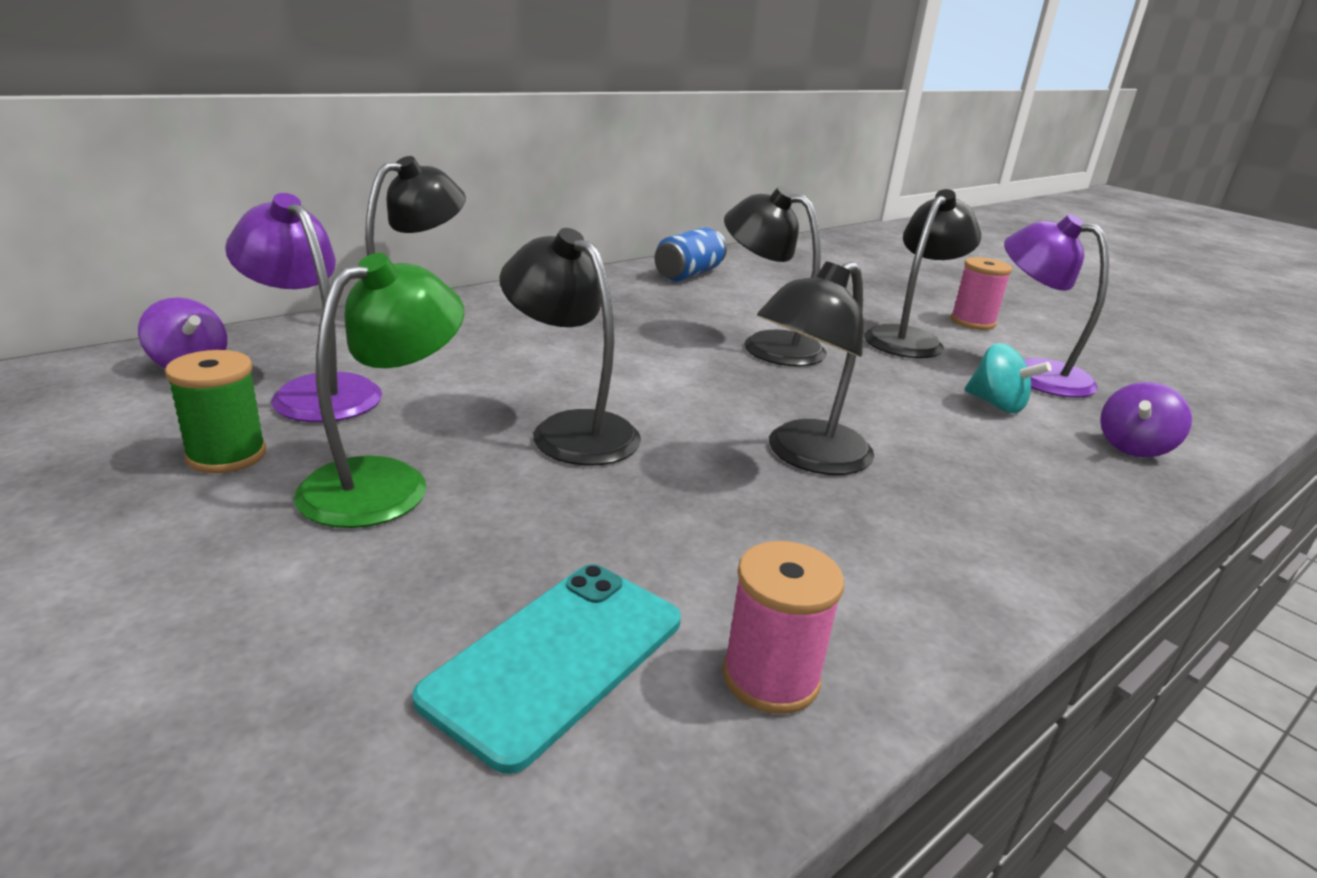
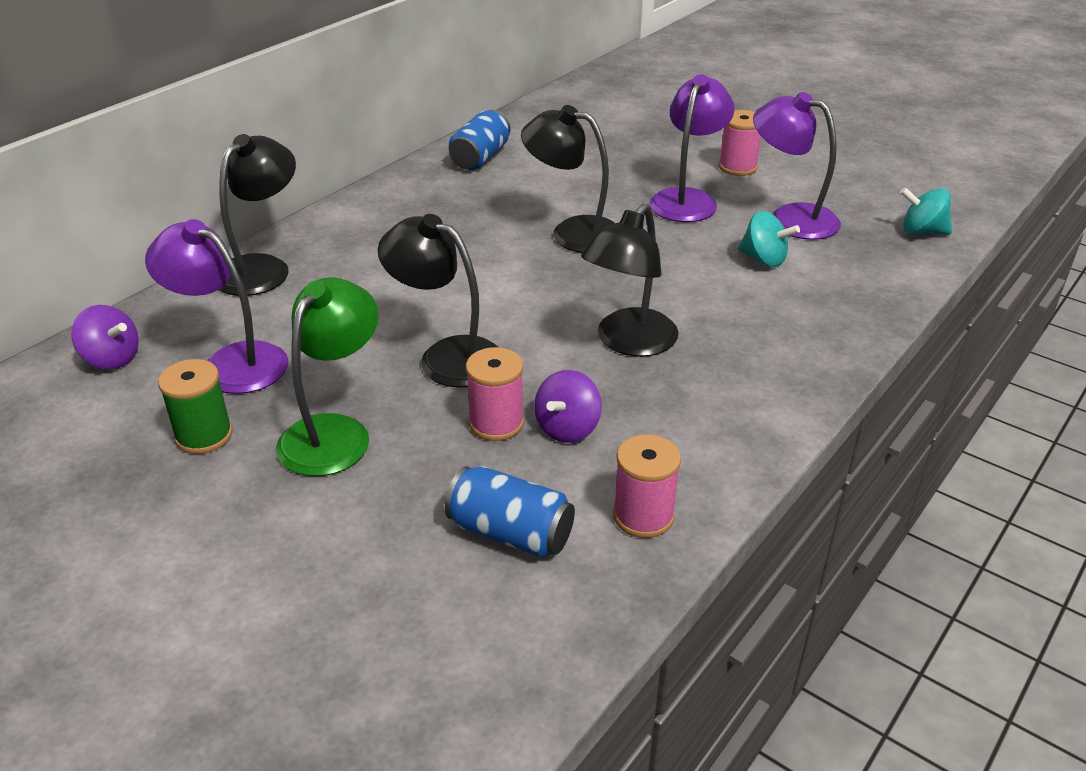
camera: 10 degrees left, 10 degrees up
(556, 658) = (510, 533): turquoise phone -> blue can
(599, 512) = (496, 423): none -> pink spool
(909, 338) = (687, 199): black lamp -> purple lamp
(1133, 447) = (866, 281): purple spinning top -> purple spinning top (567, 428)
(1205, 411) = (922, 232): none -> turquoise spinning top

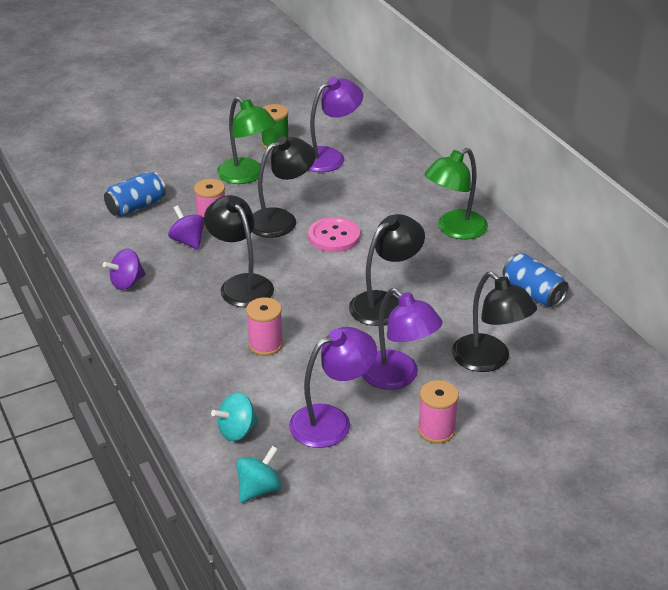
camera: 115 degrees right, 0 degrees up
(112, 359) = (360, 127): purple spinning top -> purple spinning top (127, 283)
(262, 268) = (422, 177): black lamp -> black lamp (489, 360)
(384, 220) = (454, 230): none -> green lamp
(459, 300) = (334, 236): none -> pink button
(643, 516) = (110, 244): pink spool -> pink spool (265, 344)
(764, 259) = (285, 379): turquoise spinning top -> turquoise spinning top (237, 431)

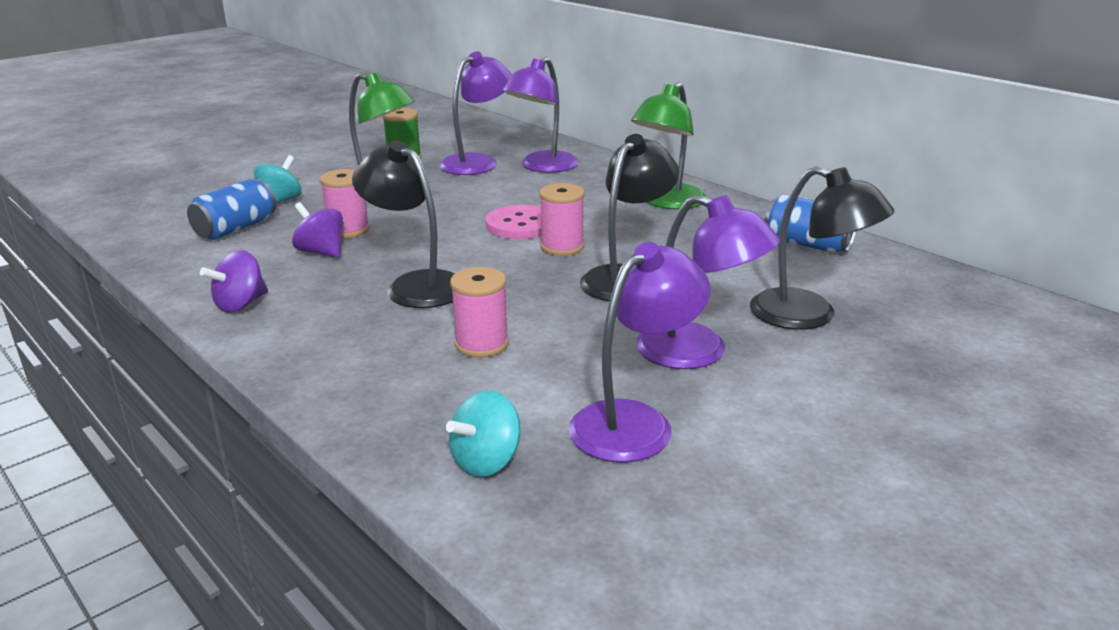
camera: 15 degrees left, 10 degrees down
(258, 489) = (566, 544): turquoise spinning top -> turquoise spinning top (280, 201)
(281, 220) = (442, 218): black lamp -> none
(378, 171) = (542, 167): none -> purple lamp
(436, 430) = (801, 406): pink spool -> pink spool (562, 247)

